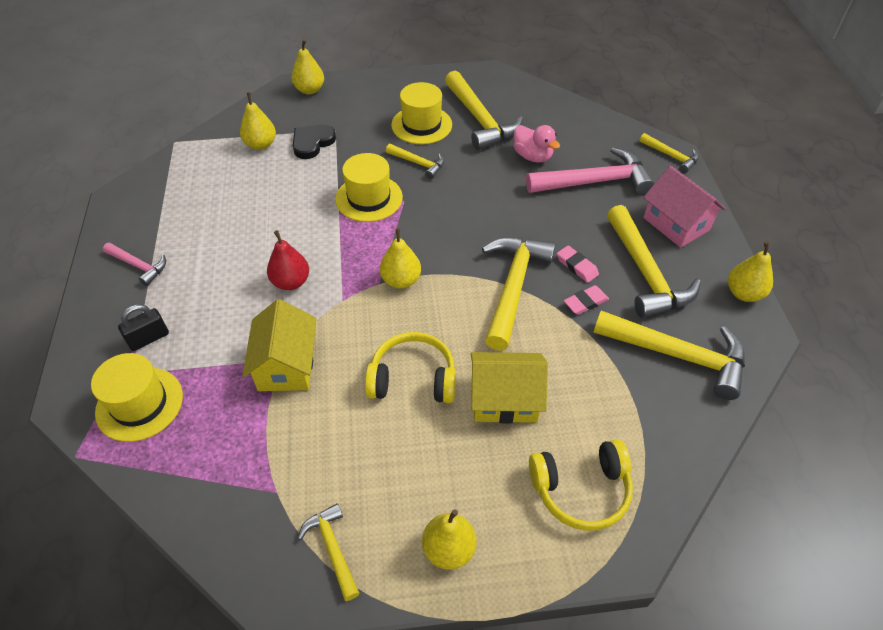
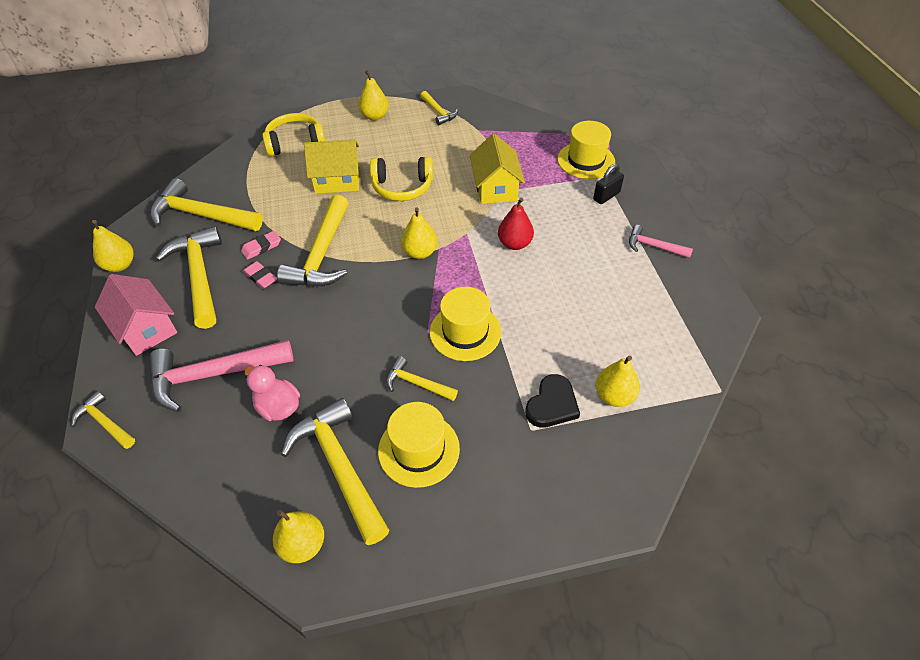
camera: 175 degrees right, 0 degrees up
(310, 90) = (592, 509): yellow pear -> yellow pear (303, 544)

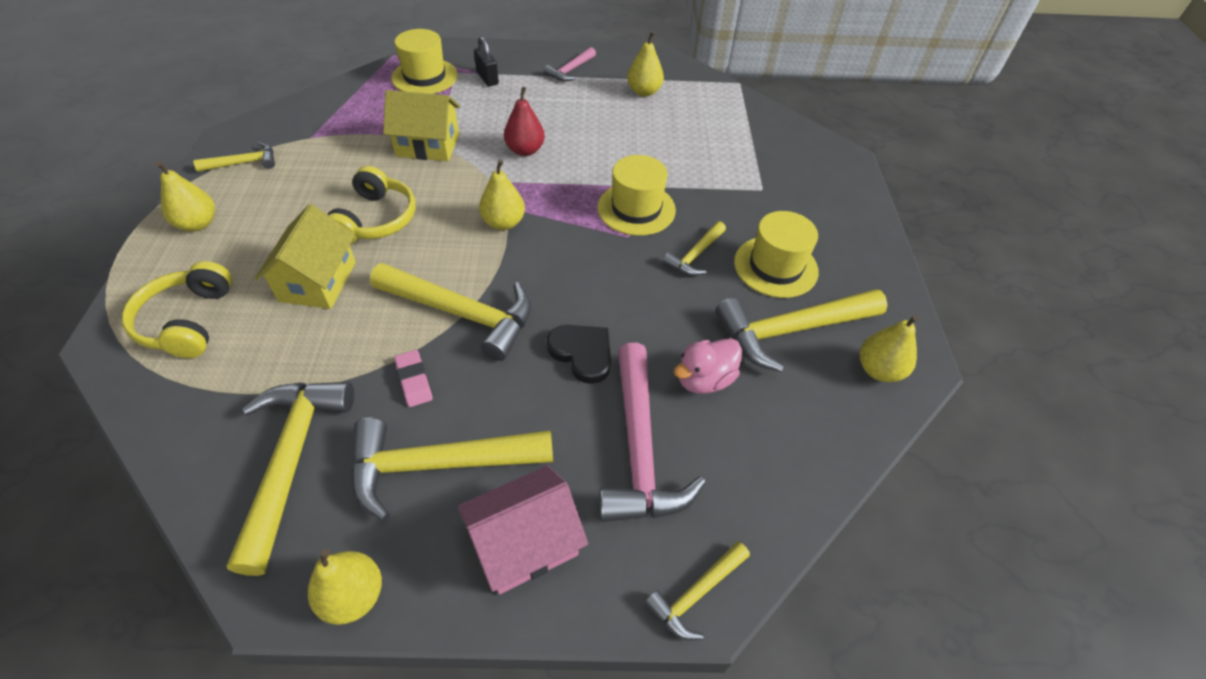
camera: 80 degrees left, 0 degrees up
(202, 215) = (291, 461): yellow hammer -> yellow hammer turned 150 degrees clockwise
(260, 277) = (476, 385): pink eraser -> none
(552, 404) = (737, 171): black heart -> black heart (582, 353)
(614, 396) = (734, 135): yellow pear -> yellow pear (644, 92)

